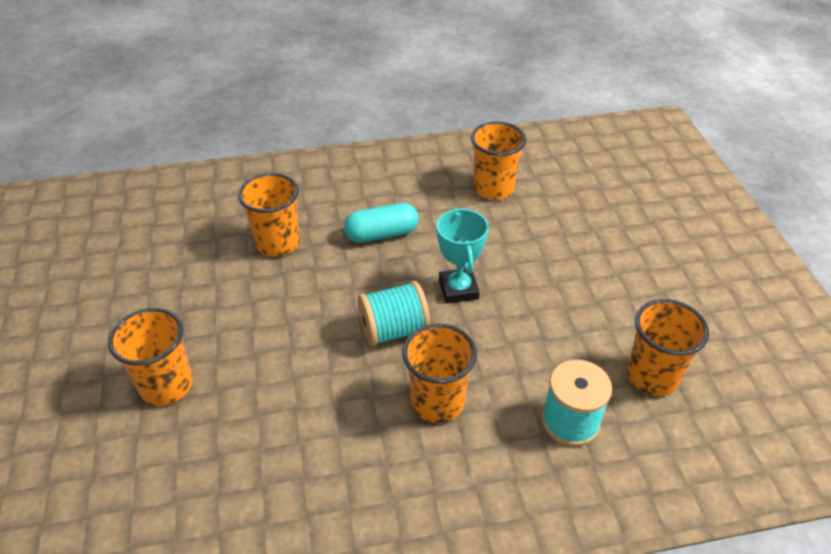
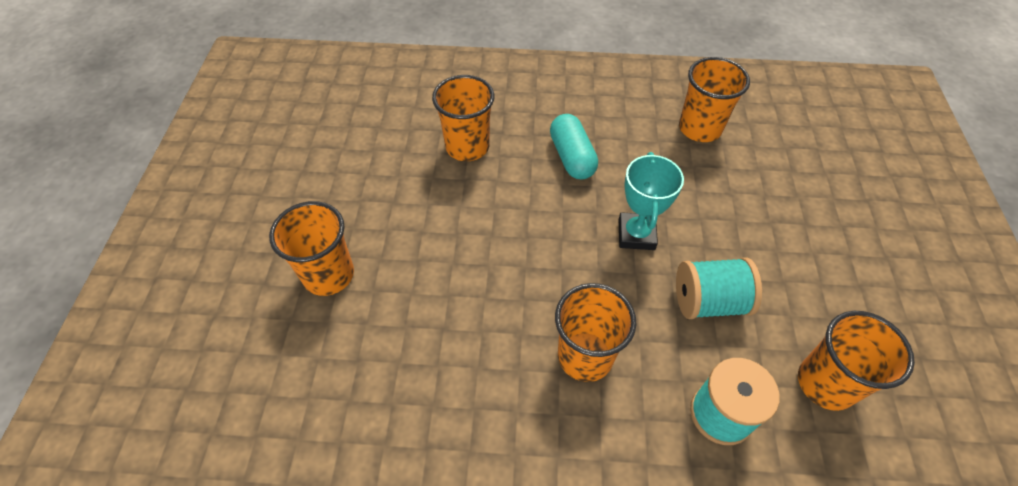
camera: 15 degrees right, 10 degrees up
(382, 234) = (572, 157): turquoise capsule -> turquoise capsule turned 75 degrees clockwise
(394, 330) = (559, 265): turquoise spool -> turquoise spool (709, 301)

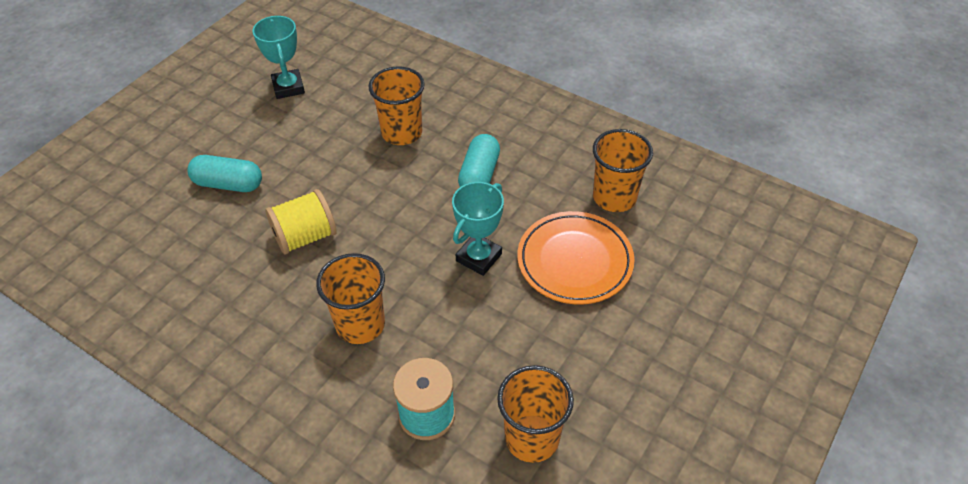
camera: 30 degrees right, 5 degrees down
(315, 147) = (288, 87): none -> turquoise trophy
(328, 275) = (228, 184): orange cup -> turquoise capsule
(456, 293) = (305, 237): none -> yellow spool
(709, 301) = (492, 334): turquoise spool -> none
(717, 199) = (574, 261): none -> orange plate

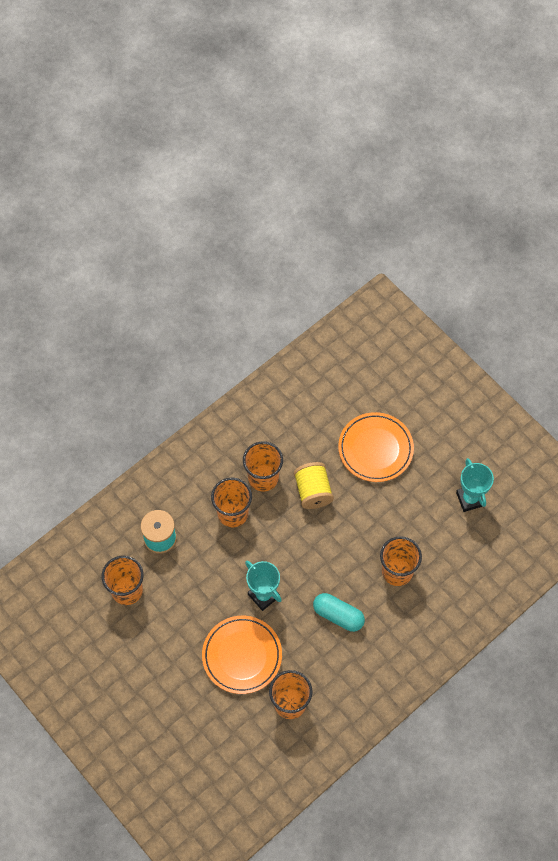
camera: 105 degrees right, 15 degrees up
(228, 184) = (375, 449): turquoise capsule -> orange plate
(288, 87) = (470, 499): turquoise trophy -> turquoise trophy turned 75 degrees clockwise
(293, 300) = (263, 478): none -> orange cup

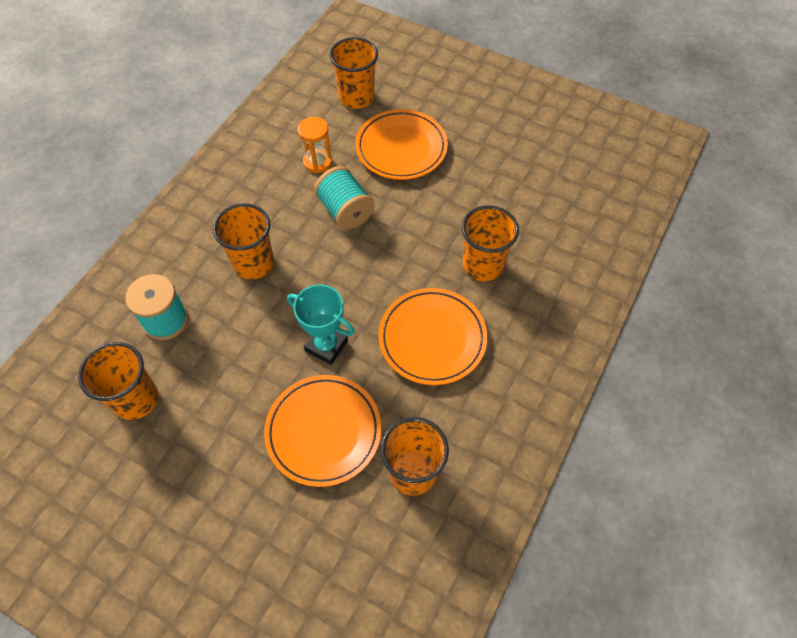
camera: 20 degrees left, 5 degrees down
(263, 478) = (279, 214): orange cup -> orange cup (356, 97)
(306, 440) = (317, 162): none -> orange hourglass
(313, 491) = (345, 211): yellow spool -> turquoise spool
(338, 615) = (432, 338): turquoise capsule -> orange plate
(470, 499) = (530, 166): turquoise trophy -> none

